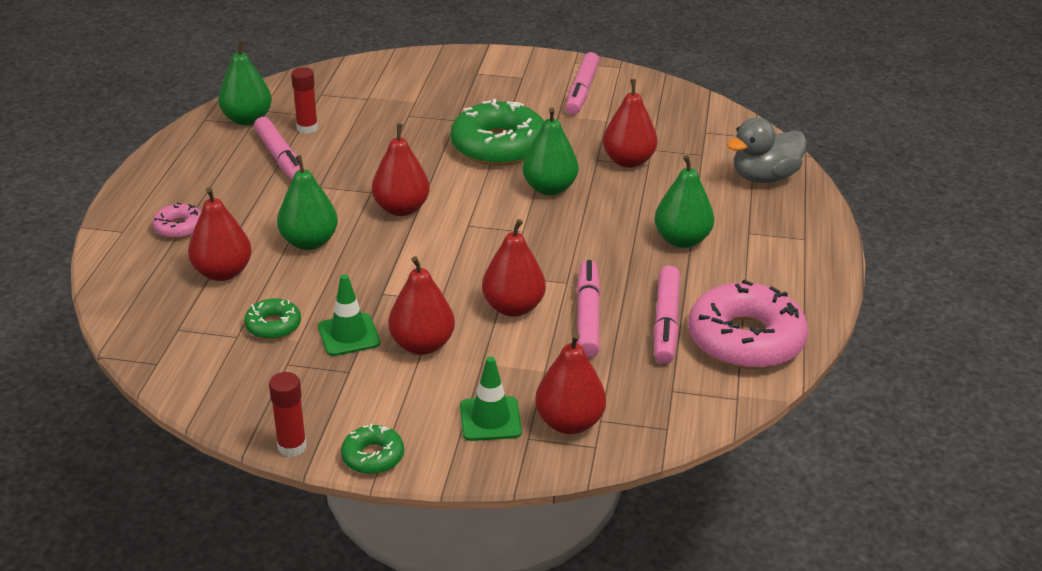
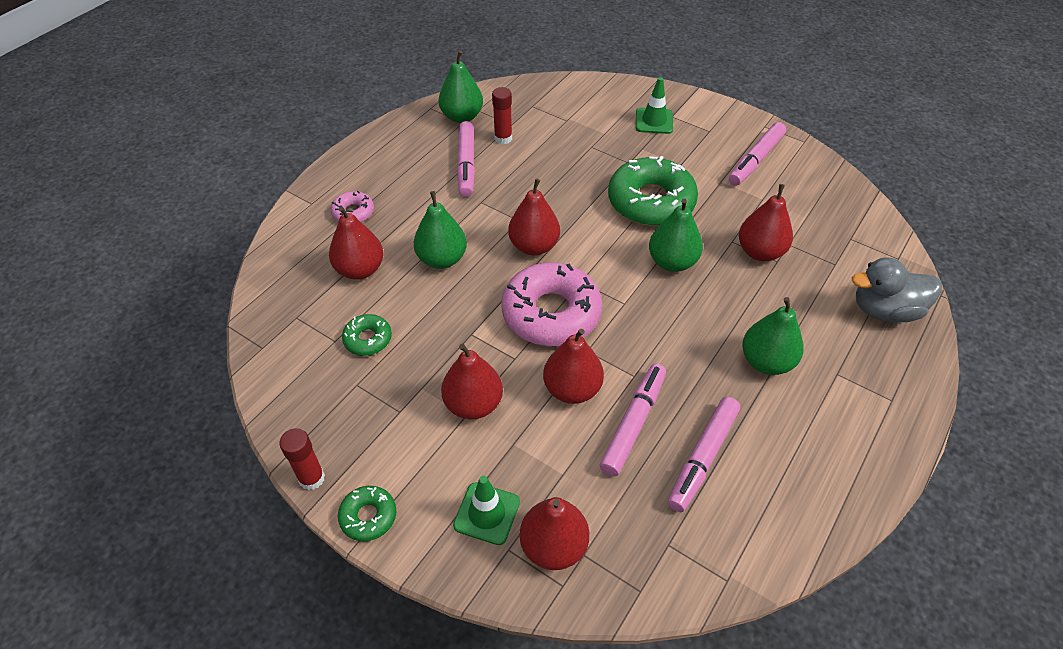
camera: 25 degrees right, 15 degrees up
(349, 335) = (420, 371): green traffic cone -> green traffic cone (654, 121)
(745, 339) = (771, 508): pink donut -> pink donut (551, 313)

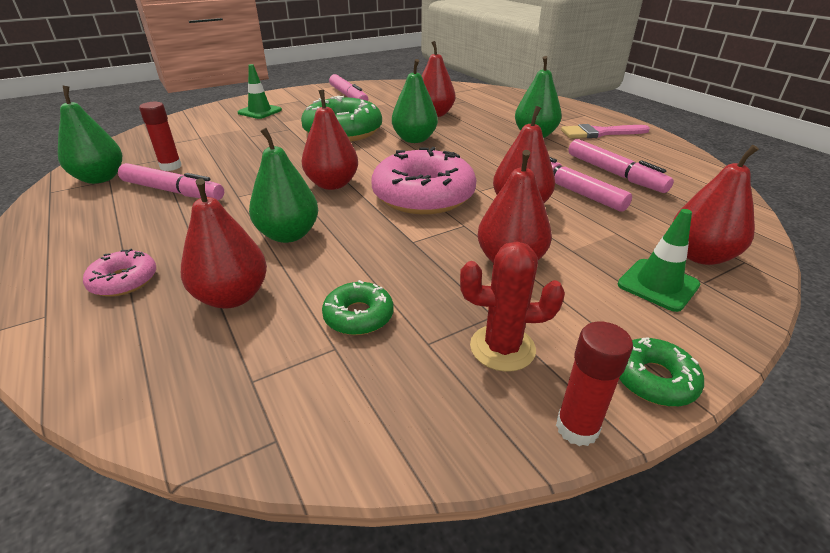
camera: 65 degrees left, 15 degrees down
(367, 425) = (502, 348): none -> red cactus
(828, 427) = (599, 133): none -> pink brush
(885, 310) = (514, 100): grey duck -> none

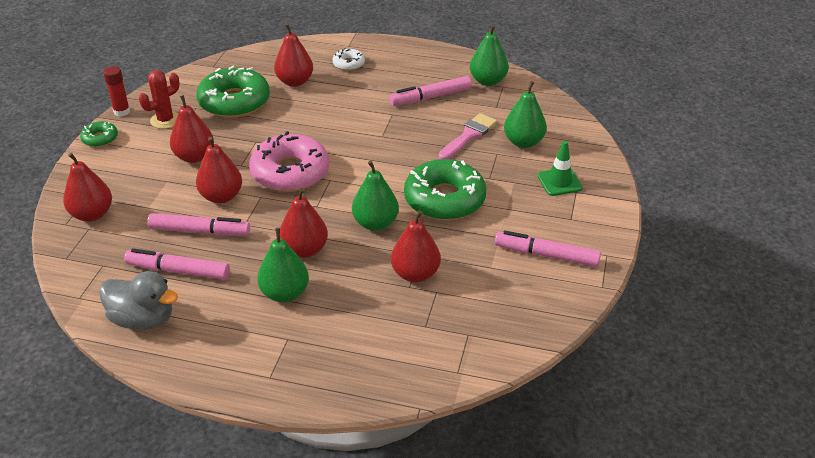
camera: 135 degrees right, 5 degrees up
(124, 281) = (348, 64): pink donut -> white donut
(171, 166) = (475, 106): red glue stick -> none
(288, 235) = (321, 112): green pear -> green pear (523, 142)
(332, 184) = (356, 149): red pear -> red pear (305, 250)
(358, 316) = (234, 101): green donut -> green donut, size x2.10
(599, 133) = (228, 338): pink brush -> pink brush (469, 136)
(658, 285) = (111, 182): green traffic cone -> none
(666, 160) = (143, 319): none -> grey duck

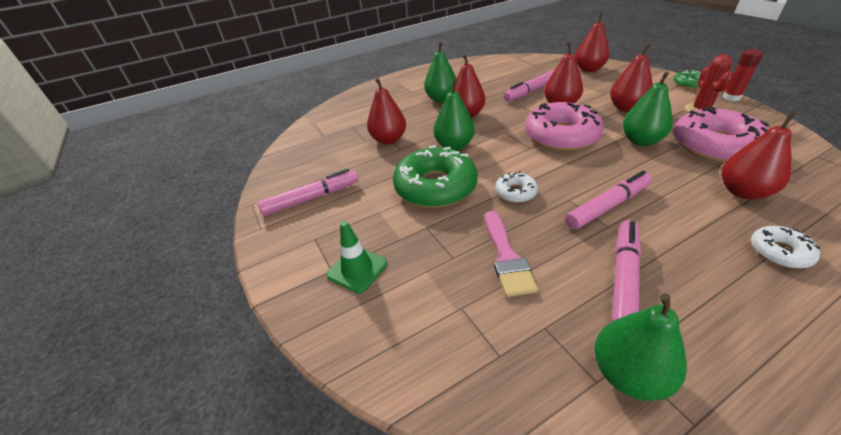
camera: 140 degrees right, 0 degrees up
(143, 319) = (479, 66): grey duck -> none
(178, 271) = (503, 79): pink marker -> pink marker (607, 206)
(234, 101) = (715, 145): green donut -> pink donut
(402, 160) = (515, 192): none -> white donut
(523, 142) = (445, 293): green pear -> green pear (641, 141)

